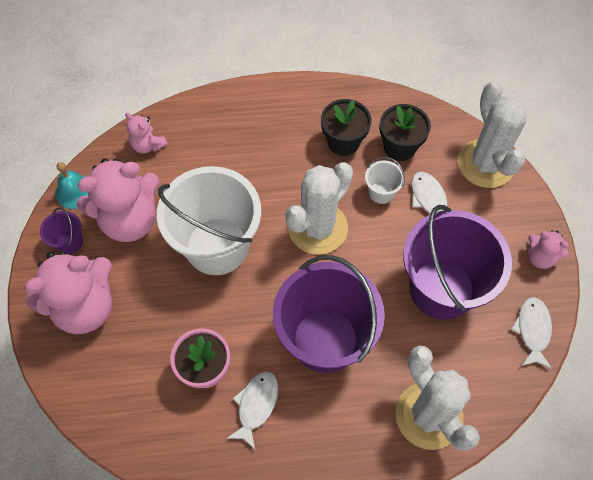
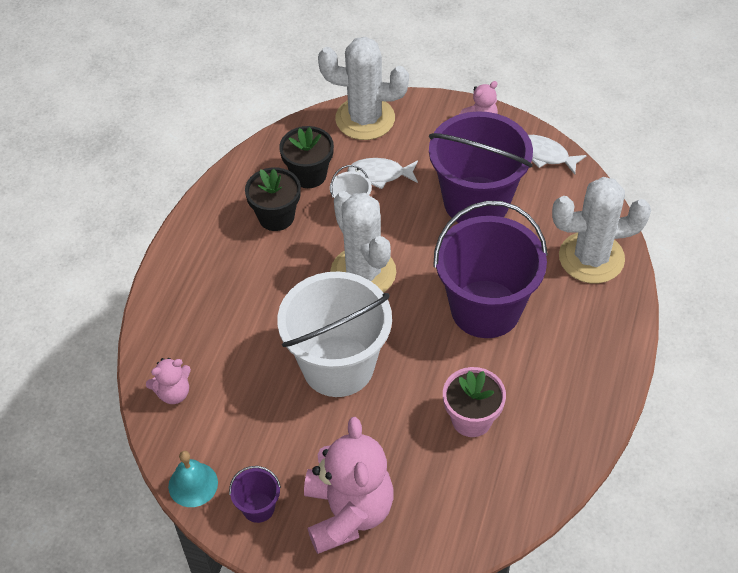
camera: 65 degrees left, 10 degrees down
(129, 220) = (262, 438): pink teddy bear -> none
(256, 405) = (527, 387): white fish -> none

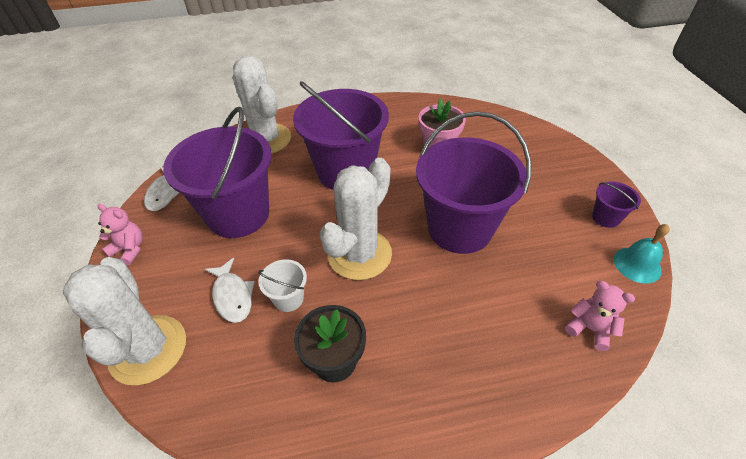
camera: 120 degrees left, 5 degrees down
(309, 175) = (258, 361): black flower pot -> none
(338, 366) = (459, 228): white bucket -> purple bucket
(348, 512) = (556, 174): pink teddy bear -> none

